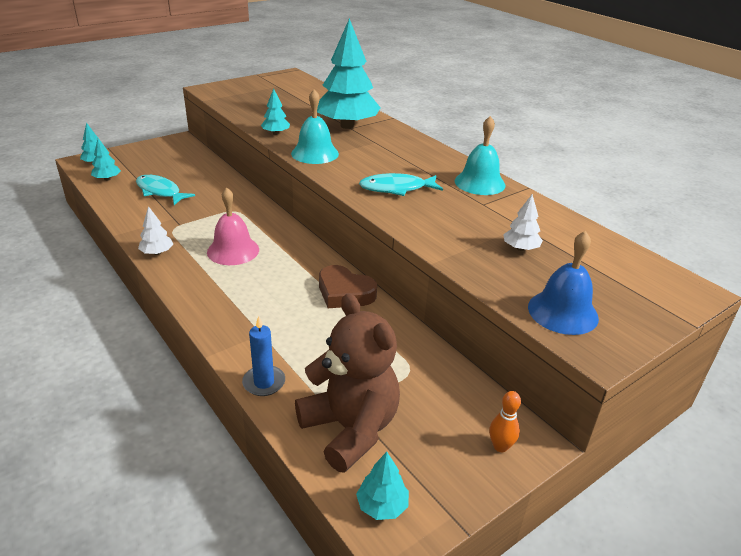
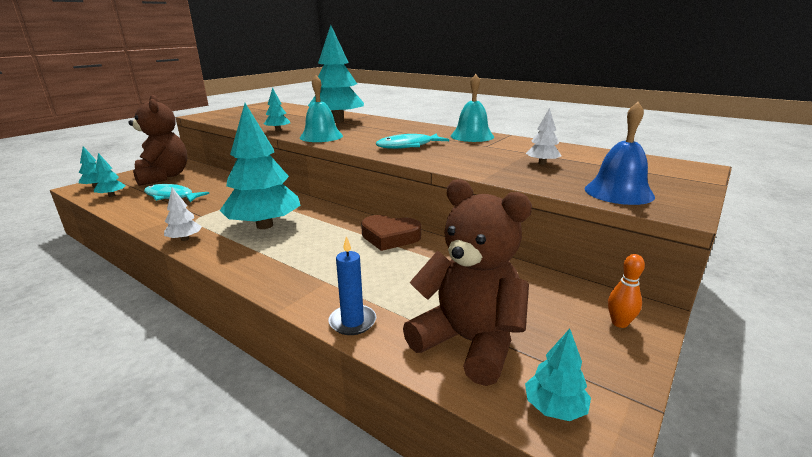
camera: 15 degrees left, 10 degrees down
(160, 160) = (163, 177): none -> brown teddy bear
(233, 250) = (264, 225): pink bell -> turquoise tree

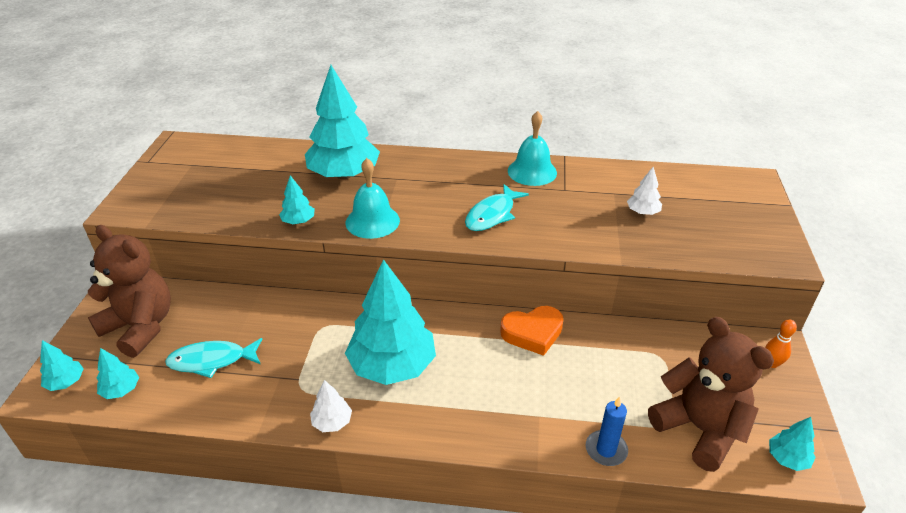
camera: 30 degrees left, 15 degrees up
(390, 237) = (532, 333): brown heart -> orange heart
(469, 342) = (699, 429): brown teddy bear -> brown teddy bear turned 45 degrees clockwise
(618, 192) = (734, 244): blue bell -> none

